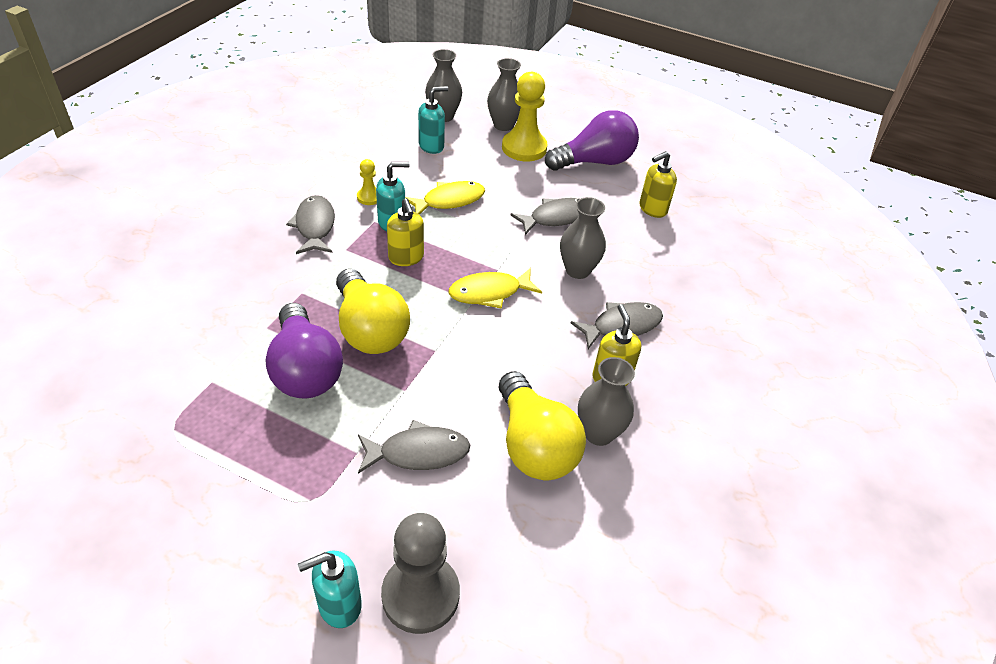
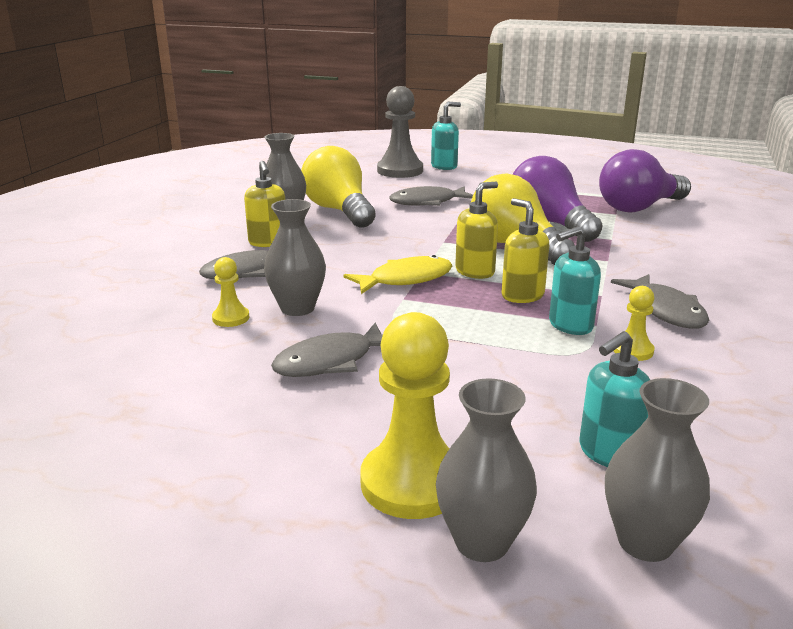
camera: 175 degrees right, 20 degrees down
(449, 200) = (509, 362): yellow fish -> none
(594, 162) = (249, 474): purple light bulb -> purple light bulb (639, 207)
(624, 267) = (231, 318): none -> yellow pawn
(652, 209) = (155, 396): yellow soap dispenser -> yellow soap dispenser (475, 272)

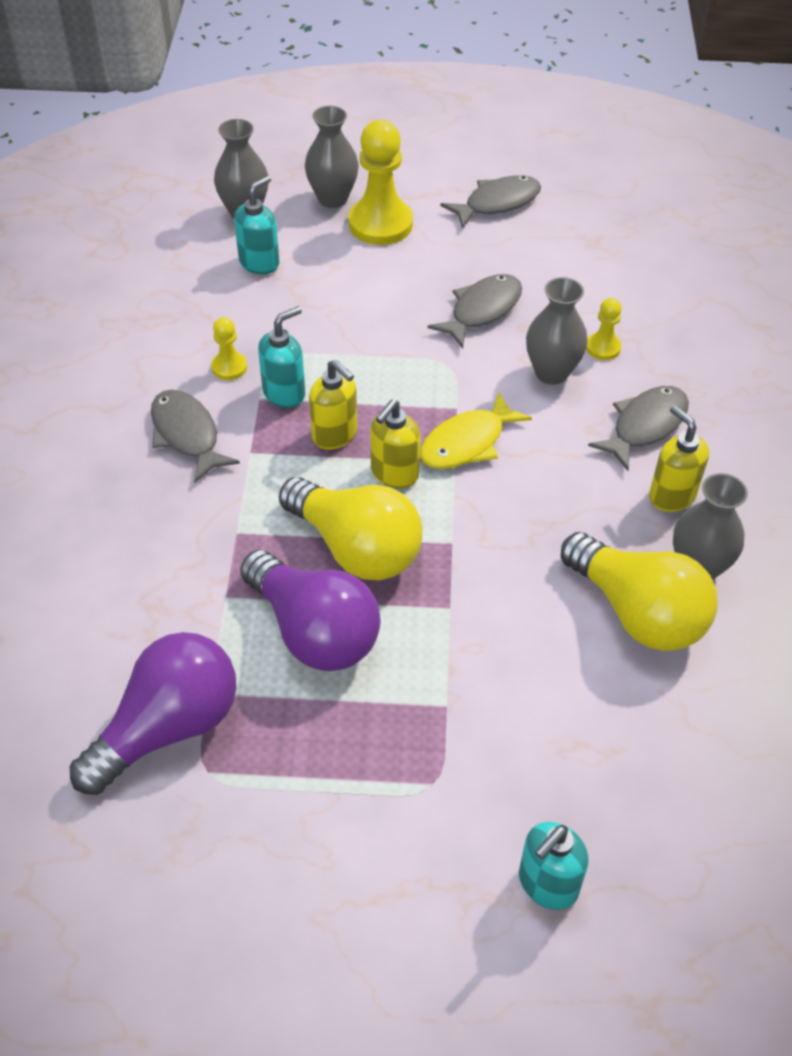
camera: 165 degrees right, 25 degrees up
(400, 171) = (626, 833): grey pawn -> none
(427, 202) = (517, 675): grey fish -> grey fish (497, 203)

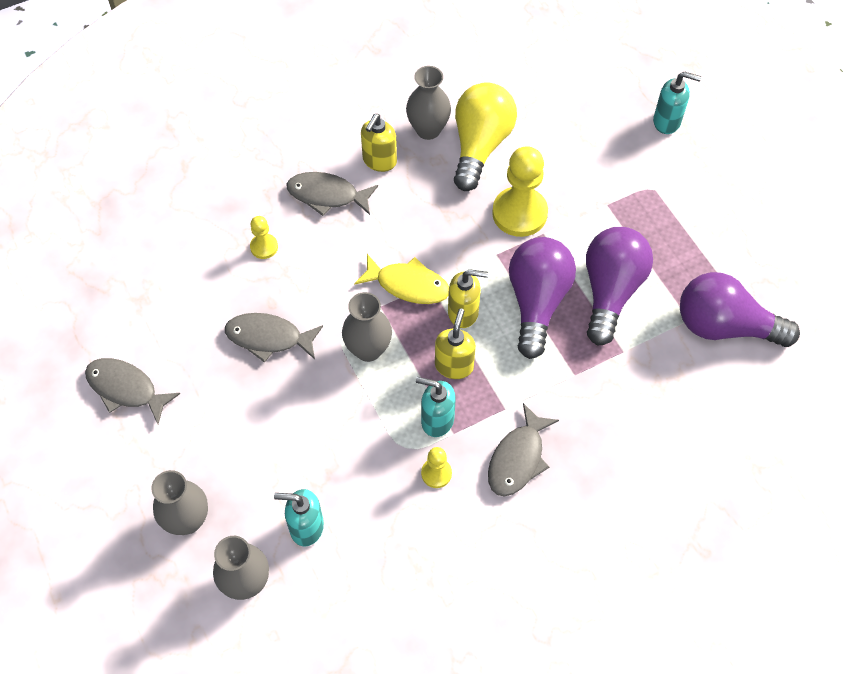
camera: 120 degrees left, 10 degrees up
(356, 548) = (537, 302): yellow light bulb -> purple light bulb
(380, 224) = (202, 462): yellow pawn -> yellow pawn (519, 213)
(551, 372) = (309, 266): grey vase -> grey vase (368, 349)

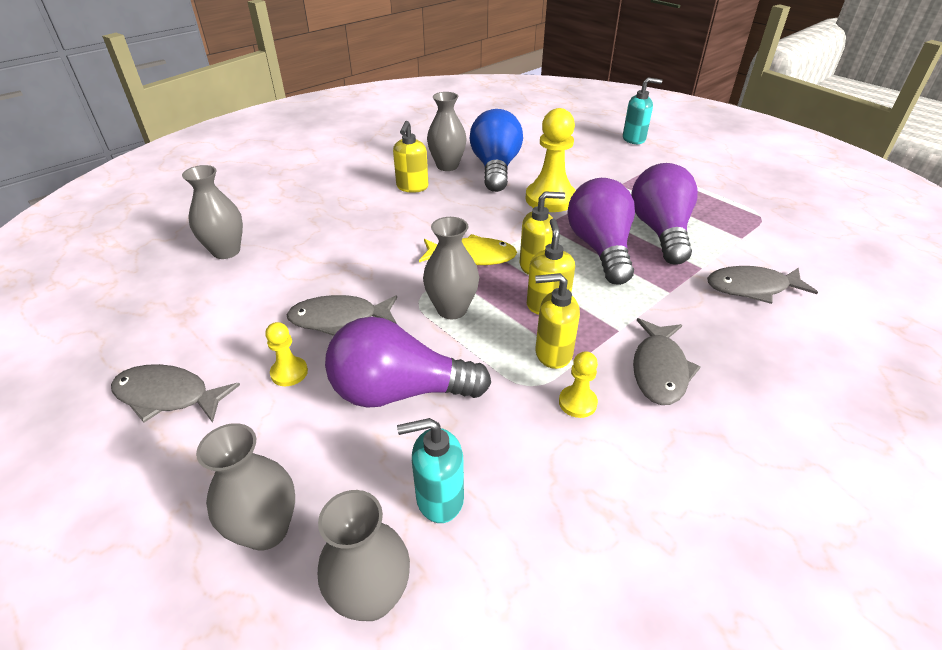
camera: 15 degrees left, 20 degrees down
(180, 224) = (226, 251): none -> grey vase
(264, 247) = (317, 253): yellow pawn -> yellow pawn (289, 373)
(327, 195) = (371, 213): grey fish -> grey fish (752, 288)
(437, 420) = (553, 353): turquoise soap dispenser -> yellow soap dispenser
(480, 145) = (495, 168): yellow light bulb -> blue light bulb
(724, 326) = (774, 237): purple light bulb -> purple light bulb (399, 391)

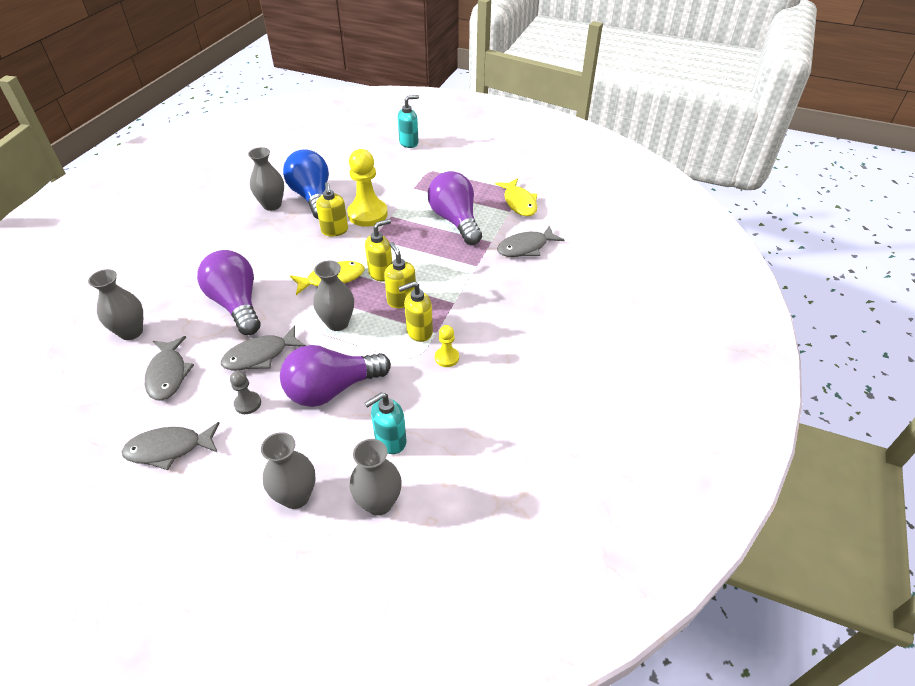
camera: 25 degrees left, 5 degrees up
(289, 373) = (248, 403): yellow pawn -> grey pawn
(412, 187) = (253, 232): yellow soap dispenser -> yellow soap dispenser (334, 231)
(600, 248) = (420, 246): purple light bulb -> purple light bulb (237, 304)
(659, 370) = (487, 321): grey fish -> grey fish (168, 374)
(759, 231) = (519, 203): none -> yellow fish

